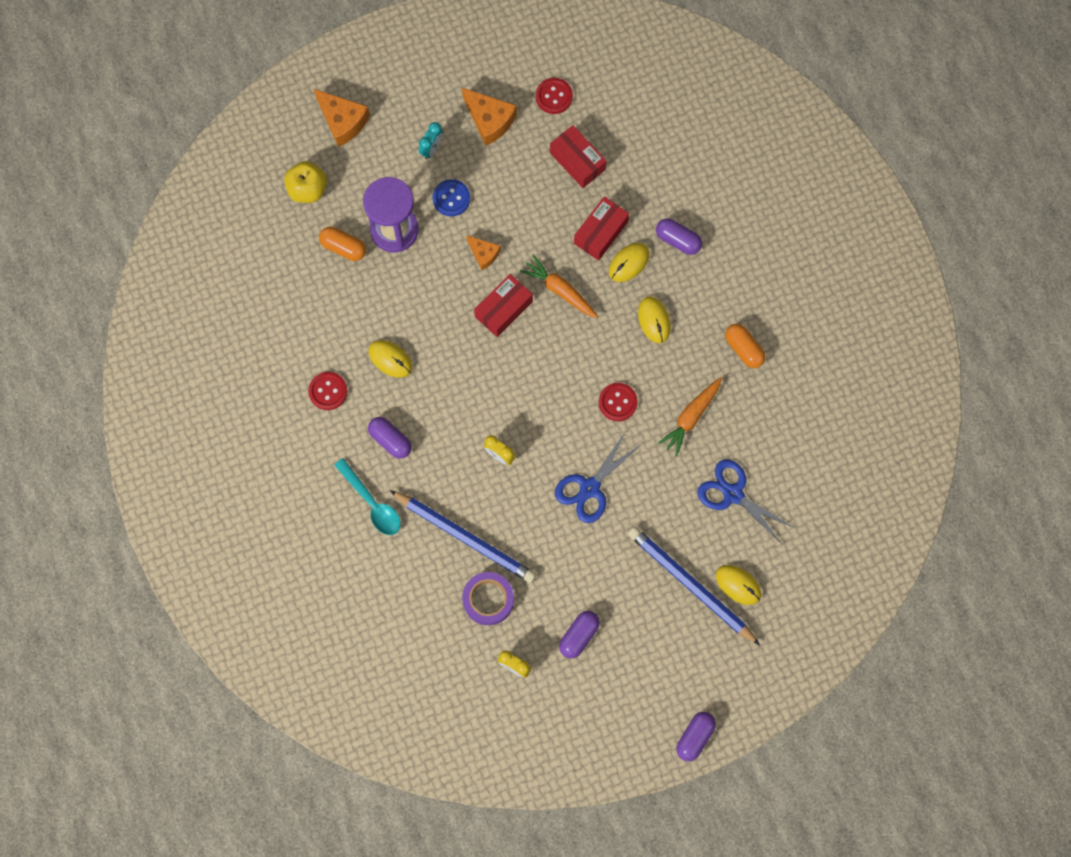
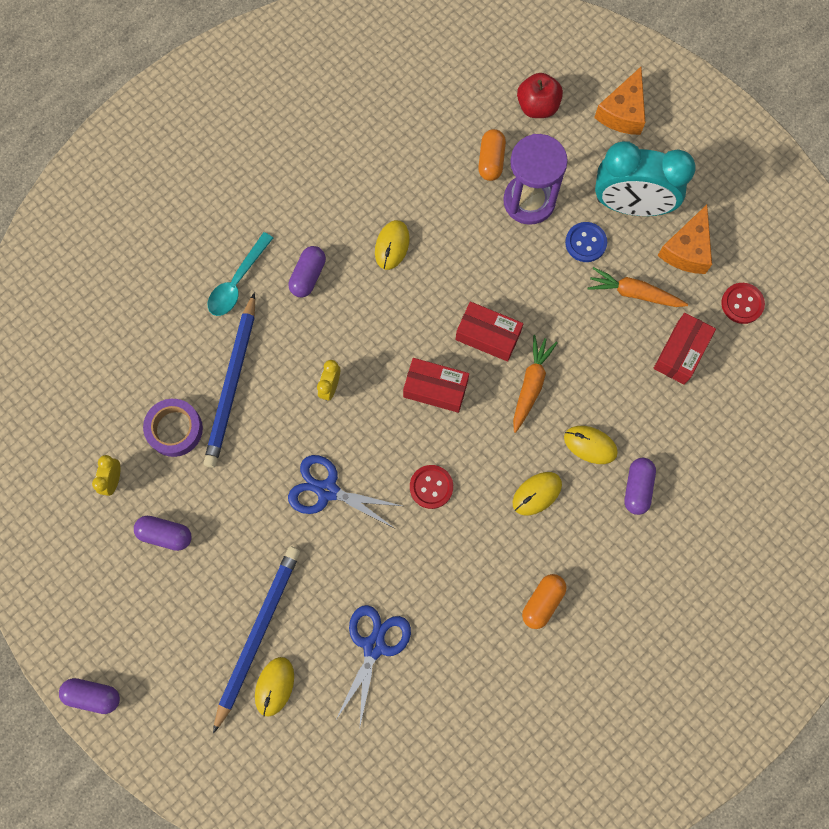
camera: 70 degrees right, 0 degrees up
(307, 189) = (537, 106): yellow apple -> red apple
(328, 391) = (337, 200): red button -> none
(432, 149) = (631, 205): turquoise clock -> turquoise clock, size x2.47
(483, 254) = (539, 295): orange cheese -> none
(601, 232) = (611, 404): red box -> red box (435, 389)
(691, 417) = (443, 570): orange carrot -> orange carrot (634, 293)

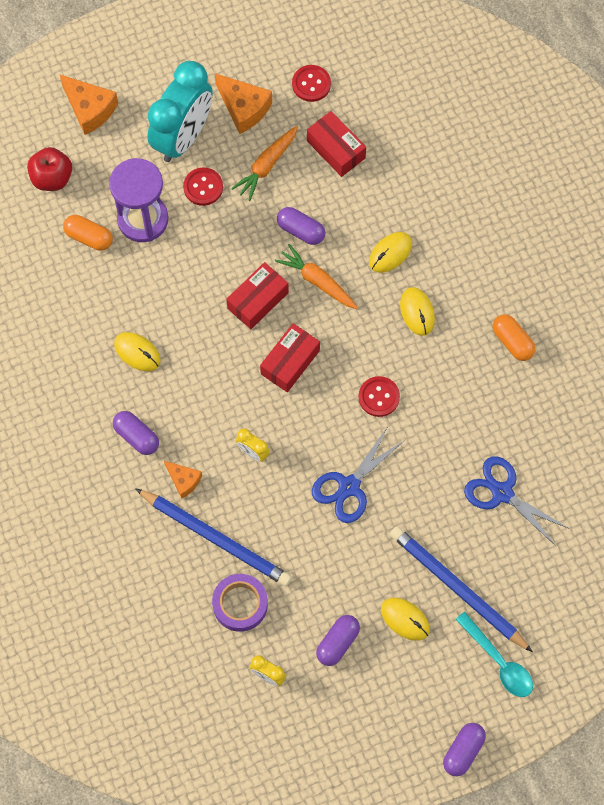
camera: 70 degrees left, 5 degrees down
(237, 282) = (116, 502): turquoise spoon -> turquoise spoon (498, 661)
(274, 686) = (508, 589): yellow mouse -> yellow mouse (405, 619)
(280, 334) = (184, 480): none -> orange cheese
(585, 243) = (203, 187): blue button -> red button
(637, 488) = (442, 230): purple capsule -> purple capsule (301, 230)

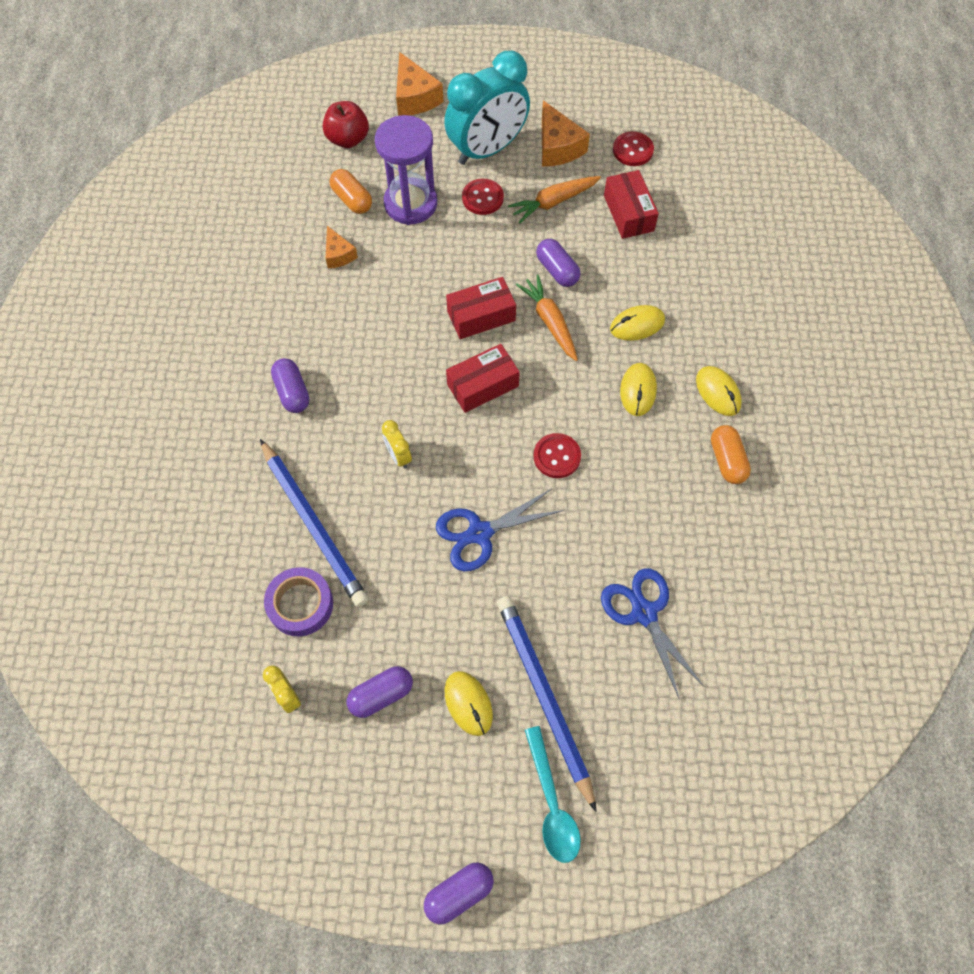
camera: 25 degrees right, 5 degrees down
(137, 352) = (338, 316): yellow mouse -> yellow mouse (718, 392)
(184, 480) = (314, 453): orange cheese -> orange cheese (338, 254)

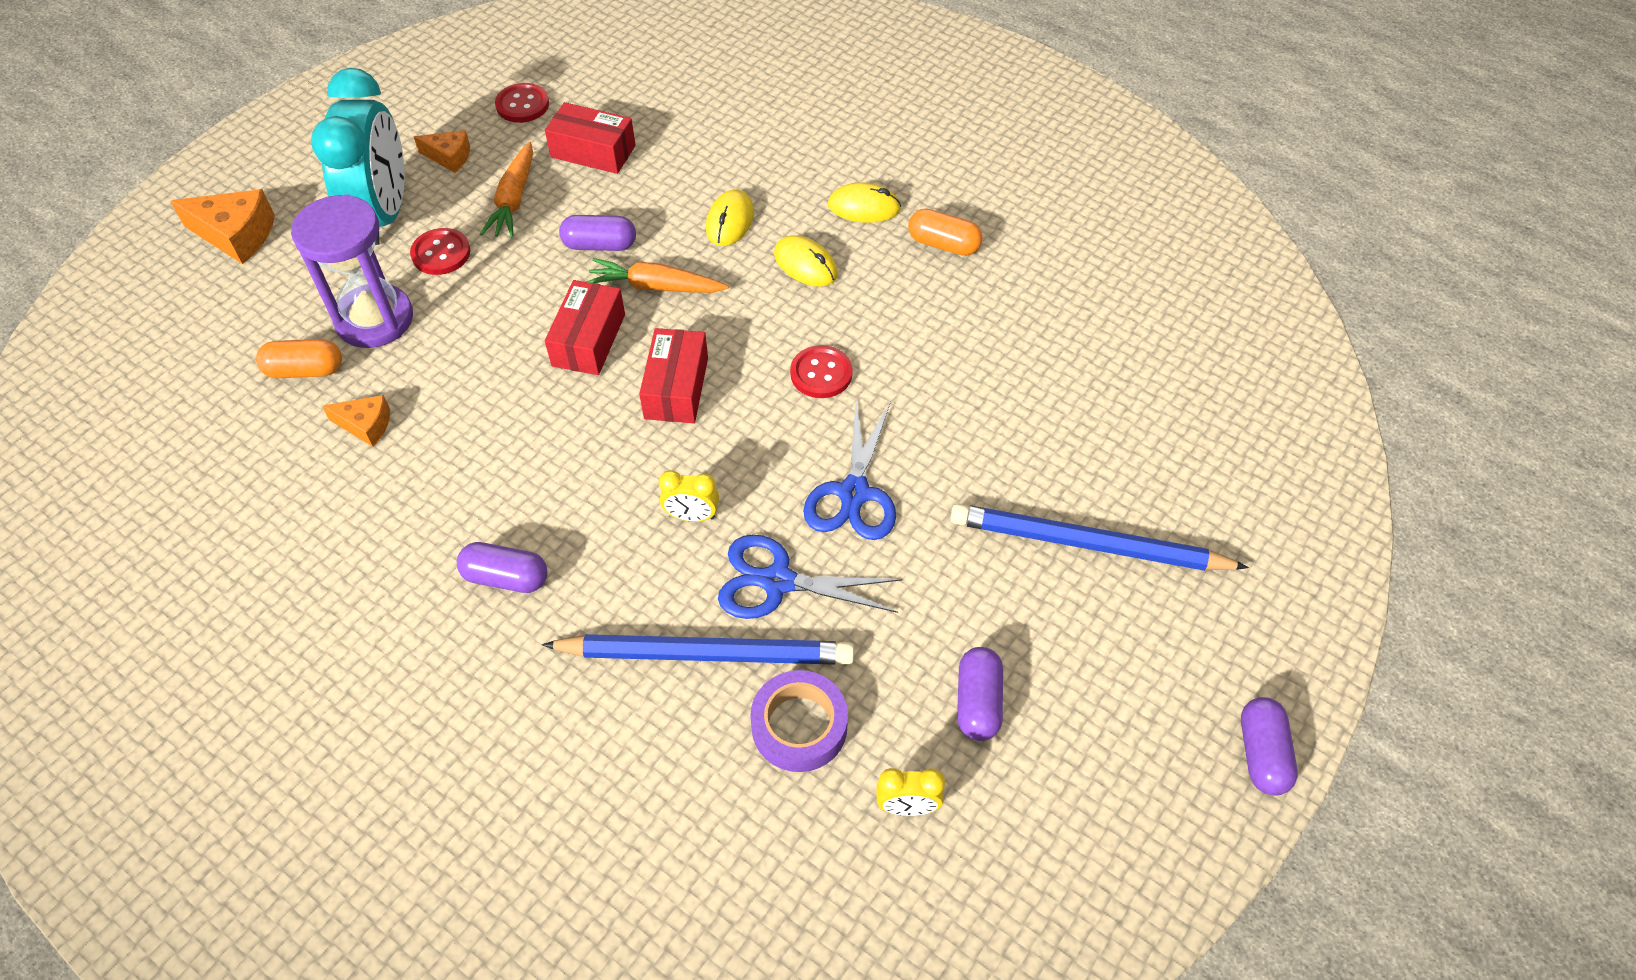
camera: 55 degrees left, 10 degrees down
(348, 139) = (216, 327): red apple -> none
(468, 703) = (1048, 620): yellow mouse -> none
(551, 803) = (1212, 606): turquoise spoon -> none
(557, 147) = (449, 157): orange cheese -> orange cheese, size x0.61
(644, 613) = (1056, 405): blue scissors -> blue scissors (777, 582)

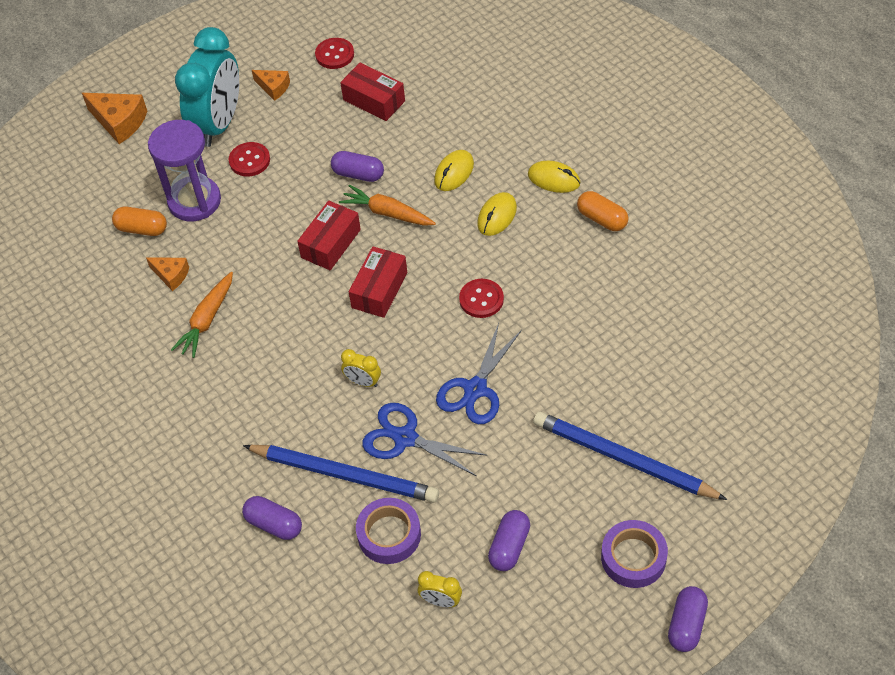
camera: 20 degrees right, 0 degrees up
(506, 577) = (233, 397): purple capsule -> purple capsule (274, 524)
(514, 200) = (309, 129): orange carrot -> orange carrot (207, 320)
(805, 265) = (497, 216): yellow mouse -> yellow mouse turned 60 degrees clockwise
(1153, 677) = (633, 557): none -> purple tape

